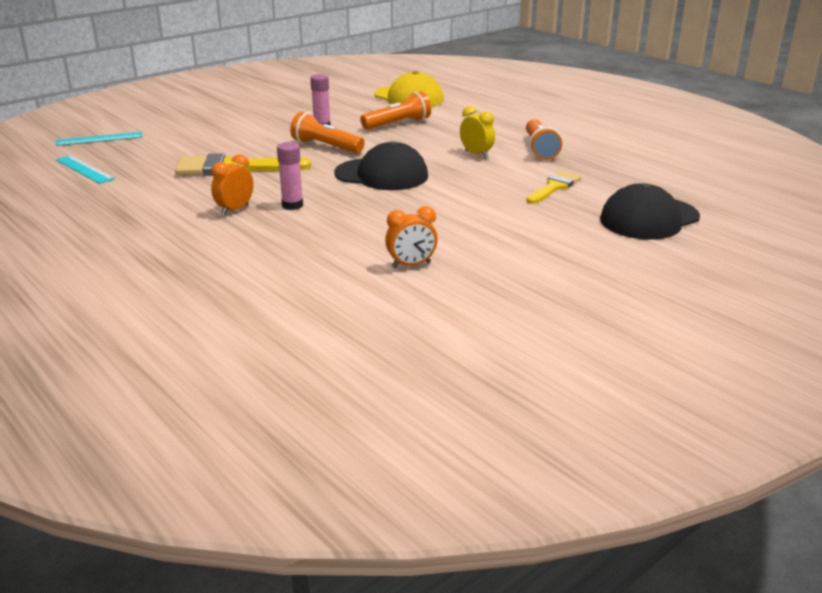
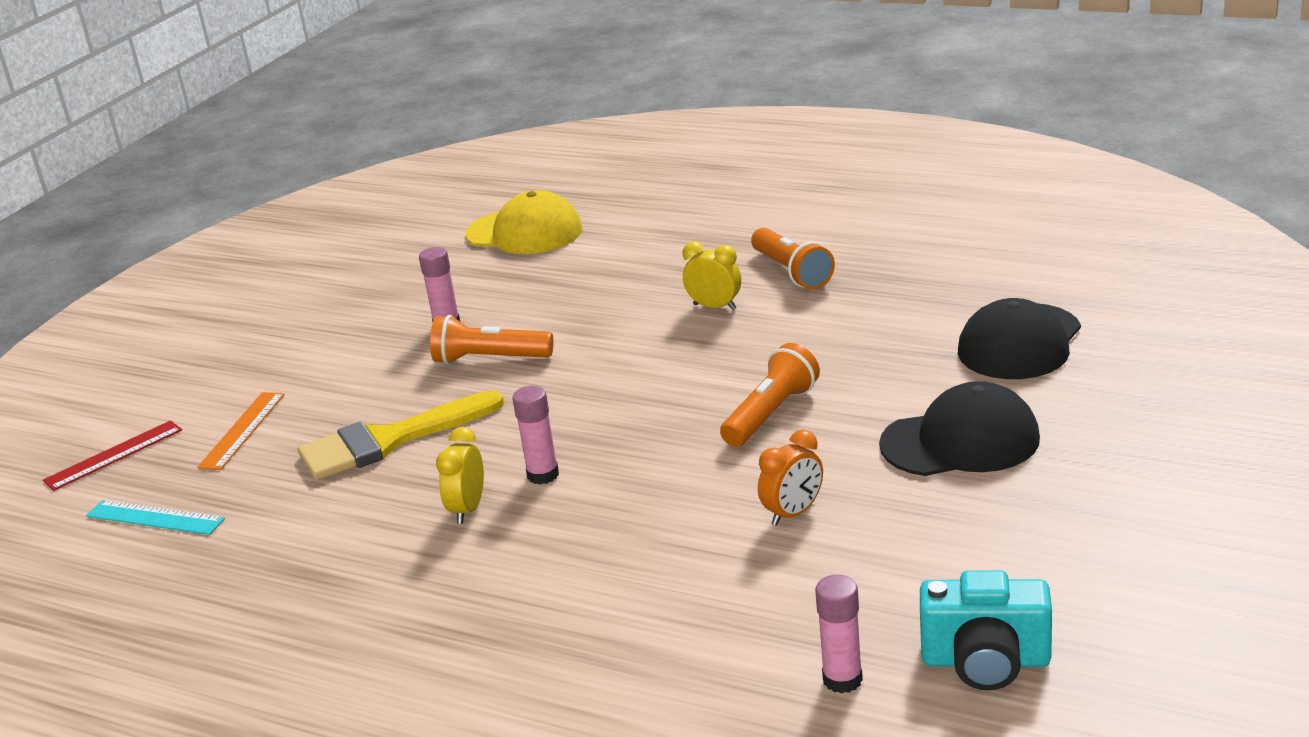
camera: 20 degrees left, 0 degrees up
(99, 139) = (114, 455): turquoise ruler -> red ruler
(169, 144) = (242, 430): none -> orange ruler
(235, 209) = (468, 509): orange clock -> yellow clock
(344, 361) = (842, 679): none -> pink glue stick
(381, 175) = (618, 383): black cap -> black cap (960, 441)
(398, 124) = (555, 286): orange flashlight -> orange flashlight (771, 414)
(446, 383) = (985, 661): none -> turquoise camera
(554, 187) = (864, 330): yellow brush -> none

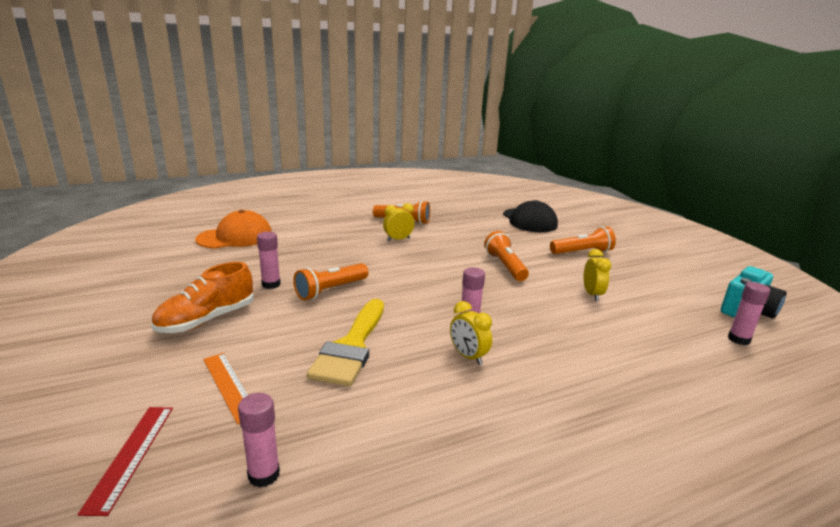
camera: 55 degrees left, 5 degrees down
(155, 517) = (264, 475): turquoise ruler -> pink glue stick
(327, 348) = (207, 320): none -> orange shoe
(524, 232) = (235, 237): yellow cap -> orange cap
(793, 513) = (592, 294): orange clock -> yellow clock
(960, 441) = (582, 252): black cap -> orange flashlight

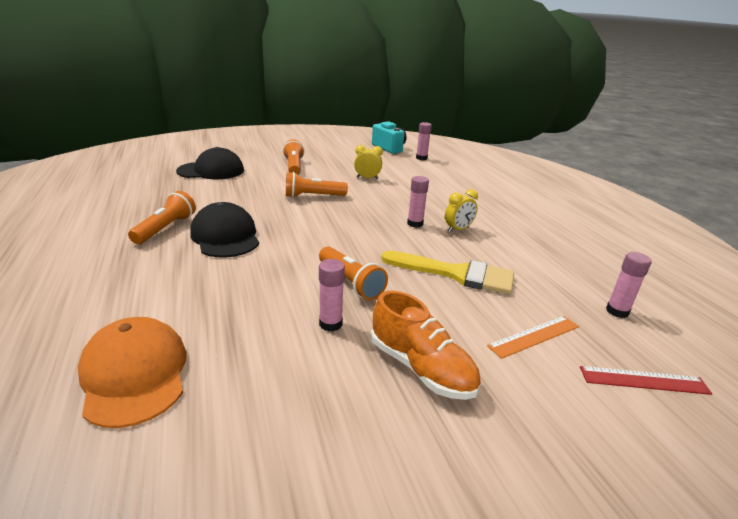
camera: 85 degrees left, 5 degrees up
(398, 239) = (225, 236): yellow clock -> black cap

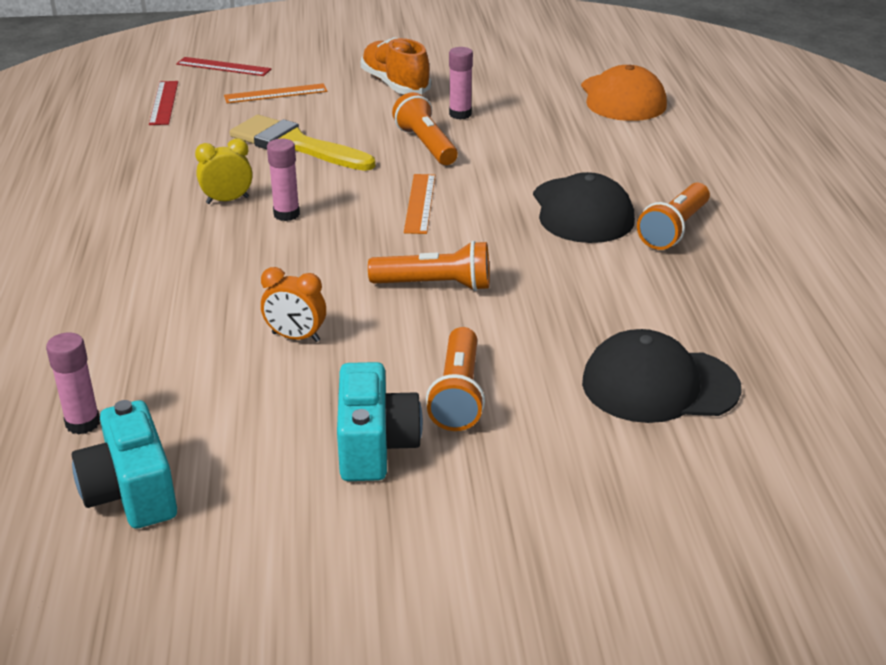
camera: 165 degrees left, 5 degrees up
(320, 156) = (375, 446): none -> turquoise camera
(336, 235) = (420, 203): none -> orange ruler
(367, 178) = (296, 337): yellow clock -> orange clock
(617, 311) = (164, 103): pink glue stick -> red ruler

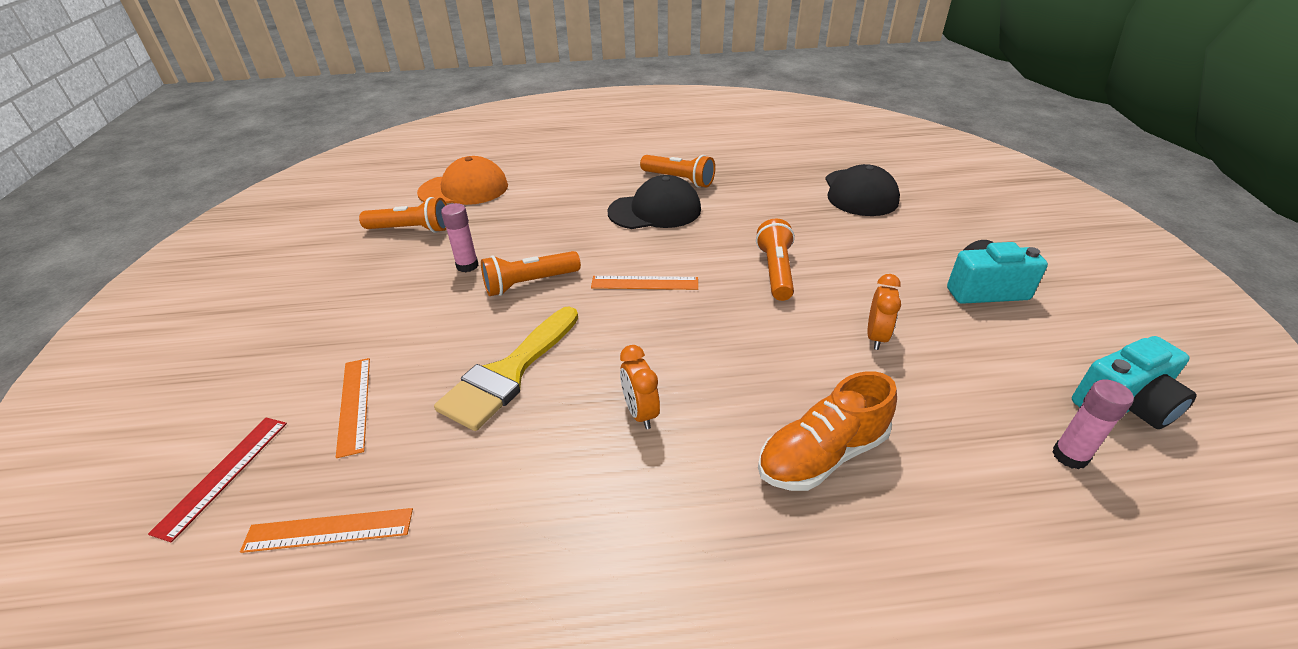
camera: 90 degrees left, 5 degrees up
(164, 103) = (329, 530): red ruler -> orange ruler
(227, 200) = (640, 413): yellow clock -> orange clock
(286, 214) = (669, 363): pink glue stick -> none
(395, 85) = (375, 308): orange shoe -> orange shoe (821, 455)
(458, 394) = (907, 259): orange flashlight -> orange flashlight (411, 229)

